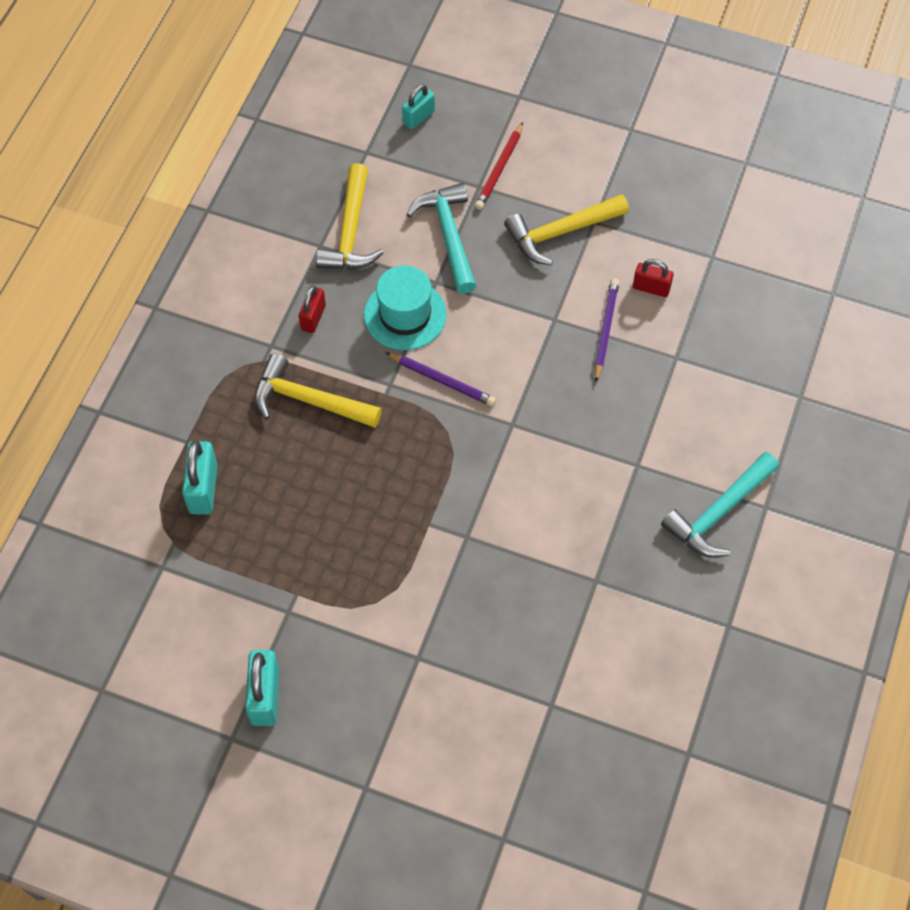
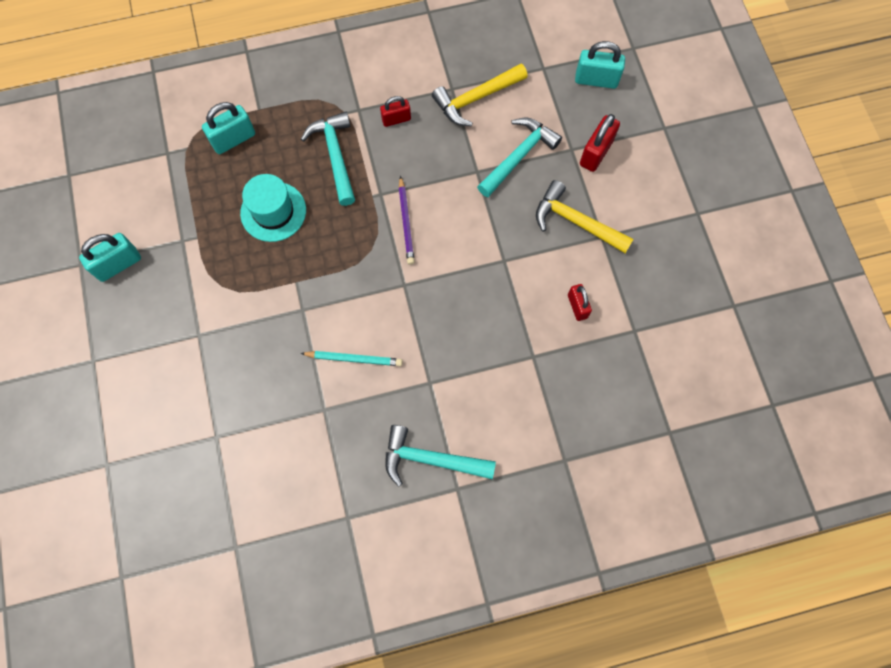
camera: 55 degrees right, 10 degrees up
(309, 400) = (335, 156): yellow hammer -> turquoise hammer
(405, 315) = (438, 169): turquoise hat -> turquoise hat (273, 211)
(418, 117) = (596, 80): turquoise padlock -> turquoise padlock, size x1.53
(499, 169) = (596, 153): red pencil -> red padlock
(560, 519) = (354, 359): none -> turquoise pencil
(605, 330) = (520, 297): purple pencil -> none

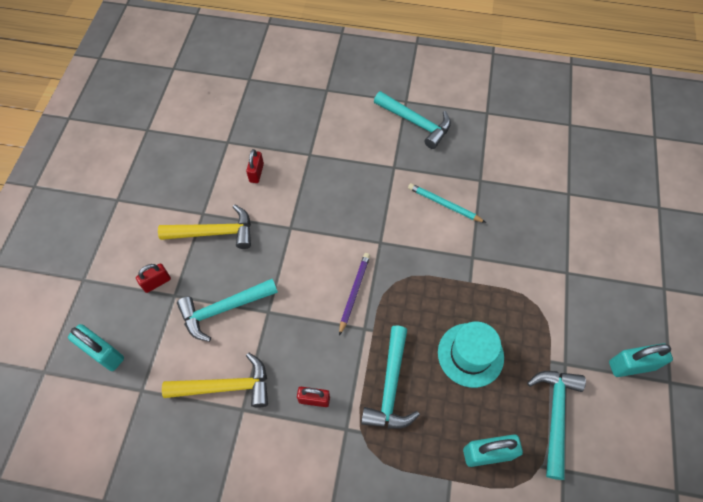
camera: 155 degrees left, 10 degrees down
(182, 192) = (555, 415): none -> turquoise hammer
(576, 222) = (214, 233): yellow hammer -> yellow hammer turned 60 degrees counterclockwise
(596, 153) = (157, 282): red padlock -> red padlock, size x0.65

